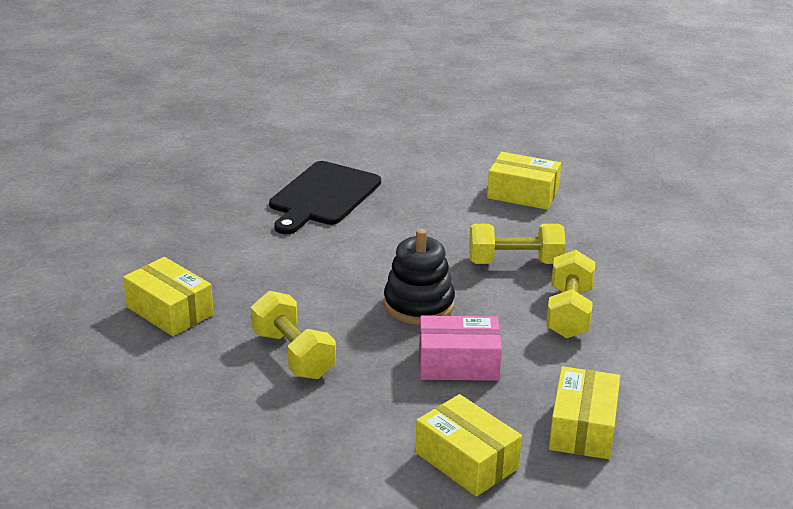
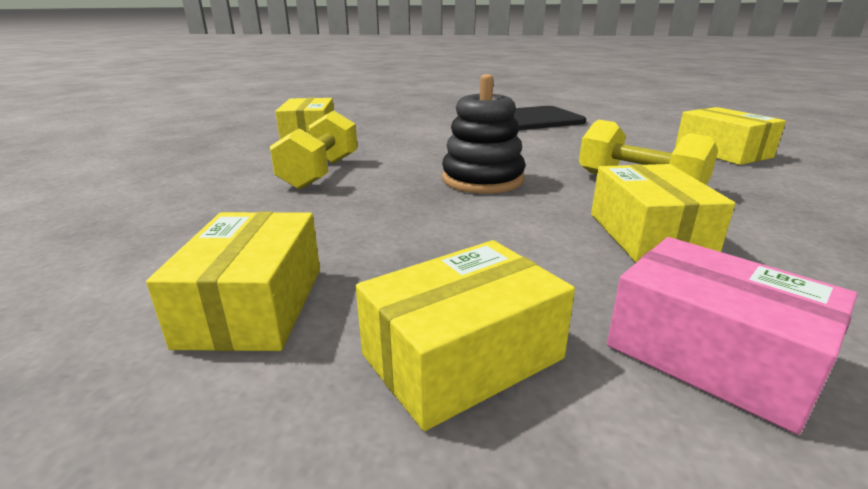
camera: 45 degrees right, 5 degrees down
(458, 363) = (435, 225): pink box -> pink box (711, 355)
(569, 313) = (648, 235): yellow dumbbell -> yellow box

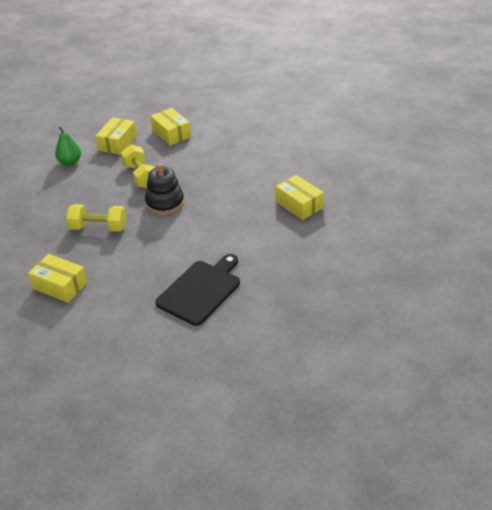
camera: 145 degrees right, 15 degrees up
(320, 173) = (235, 179): yellow dumbbell -> yellow dumbbell (140, 176)
(648, 235) = (88, 195): yellow box -> none
(711, 355) = (70, 162): pink box -> green pear

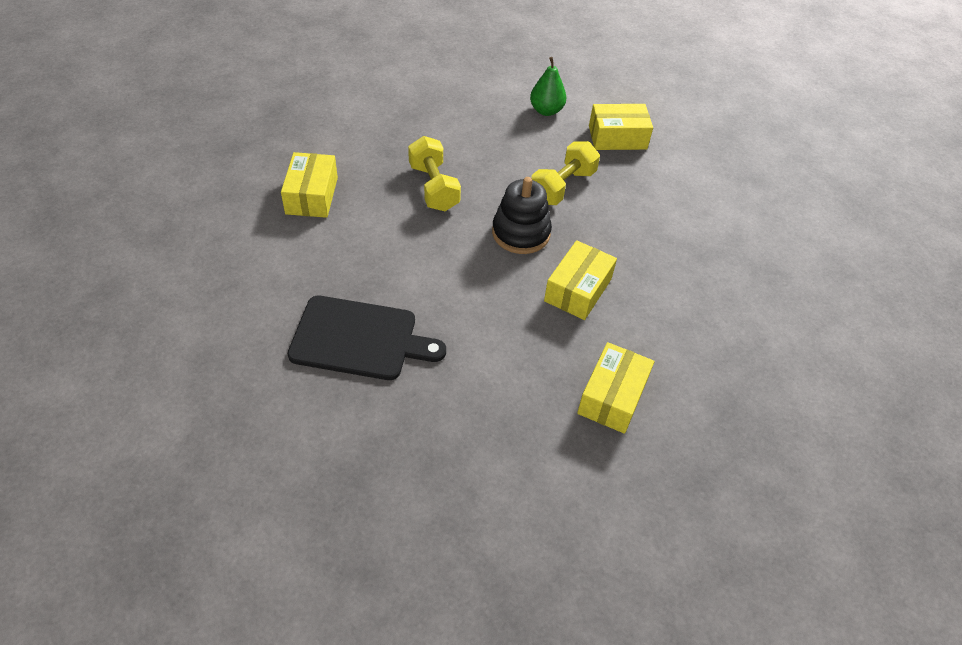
camera: 60 degrees right, 10 degrees up
(171, 134) = (679, 182): yellow box -> yellow box (578, 290)

